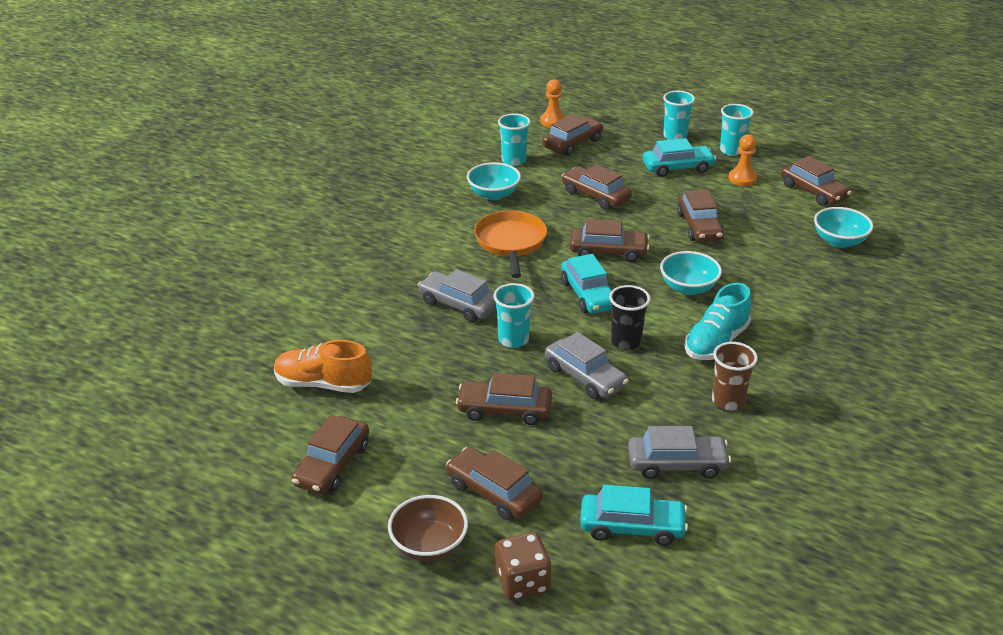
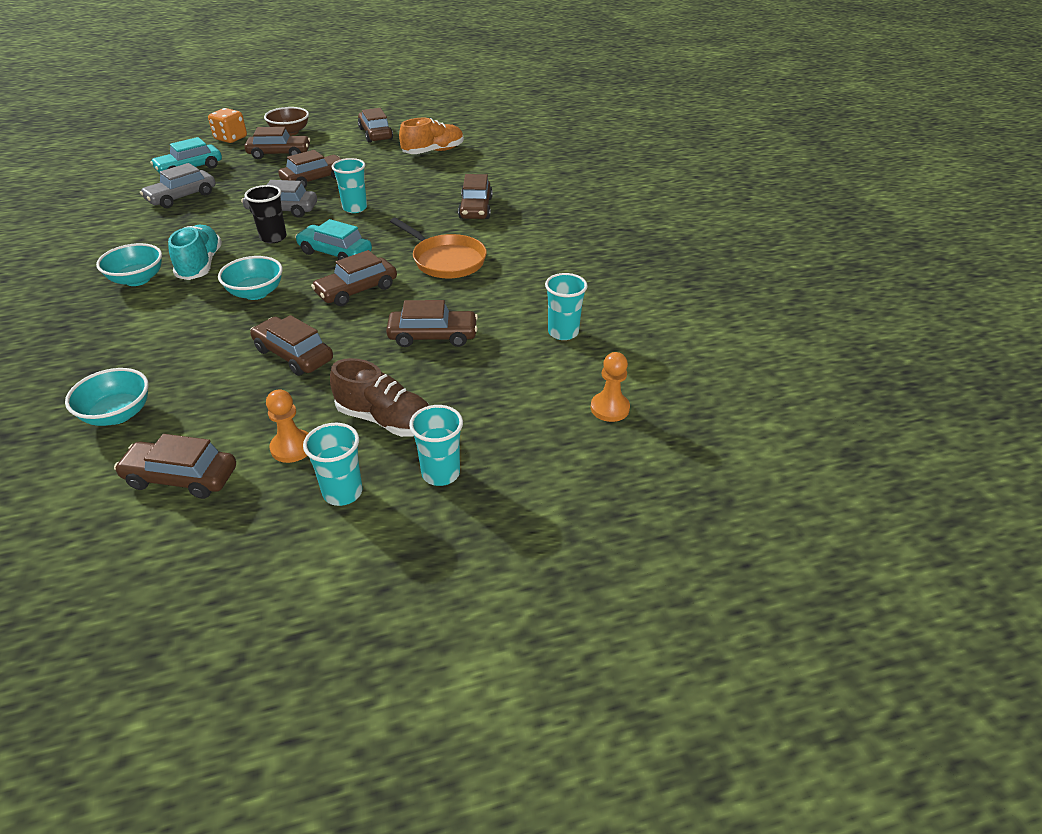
camera: 135 degrees right, 5 degrees up
(458, 305) = (419, 210): grey car -> none
(493, 194) = (523, 290): turquoise bowl -> turquoise bowl (137, 279)
(522, 582) = (231, 138): brown dice -> orange dice
(572, 143) = (541, 387): brown car -> brown car (475, 208)
(677, 168) = (386, 420): turquoise car -> brown shoe
(728, 401) = (167, 235): brown cup -> none

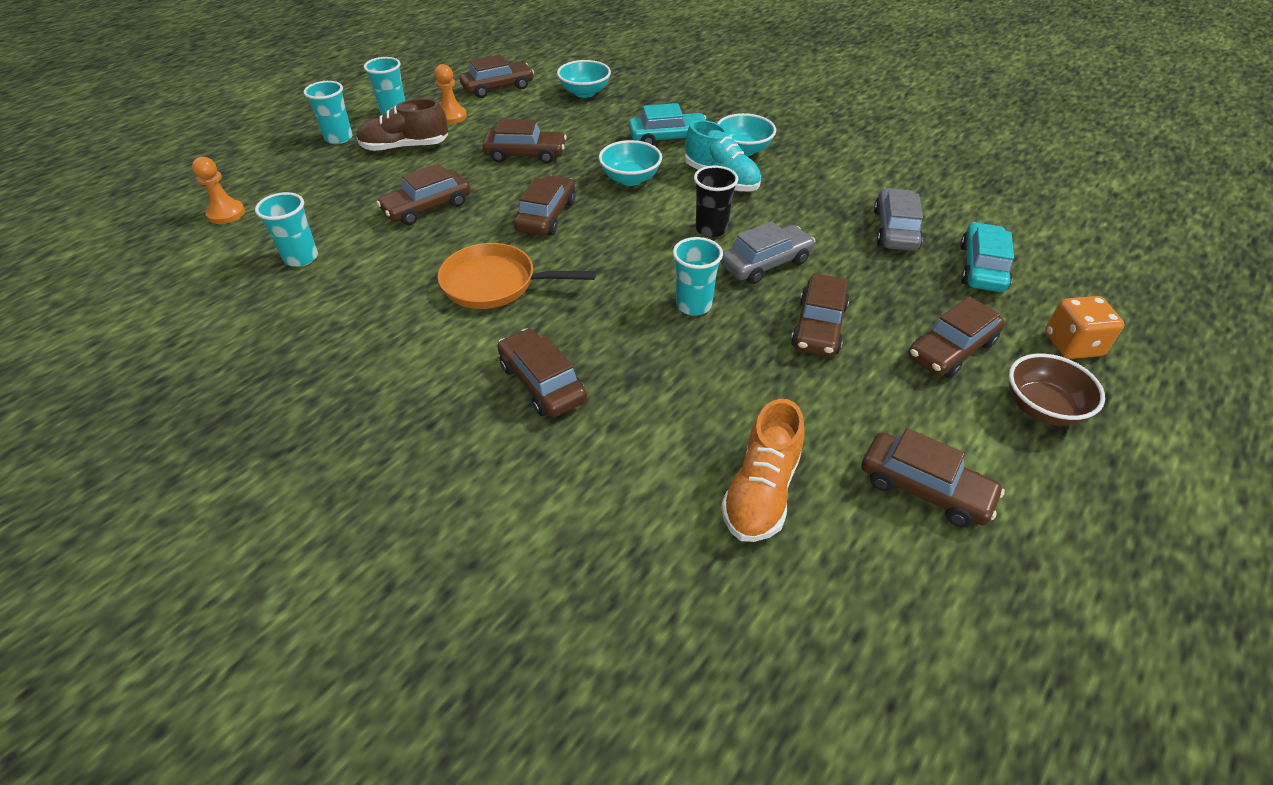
camera: 145 degrees right, 5 degrees up
(335, 253) = (623, 241): turquoise car -> turquoise car (668, 138)

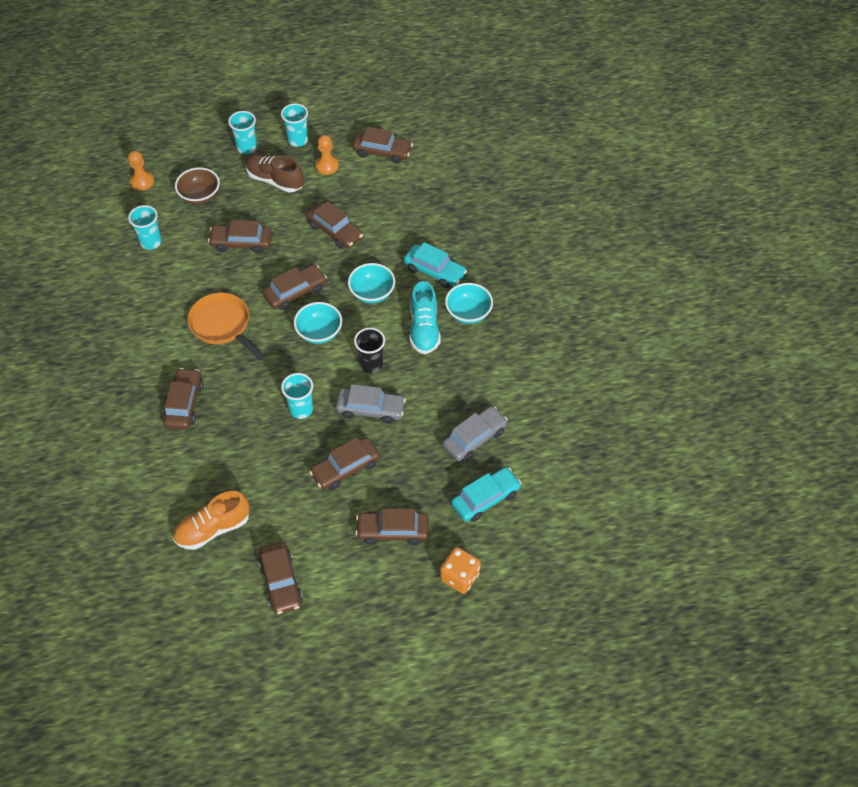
camera: 40 degrees right, 10 degrees up
(584, 92) = (431, 191): turquoise bowl -> turquoise bowl (319, 332)
(1041, 408) = (389, 592): brown bowl -> brown bowl (200, 196)

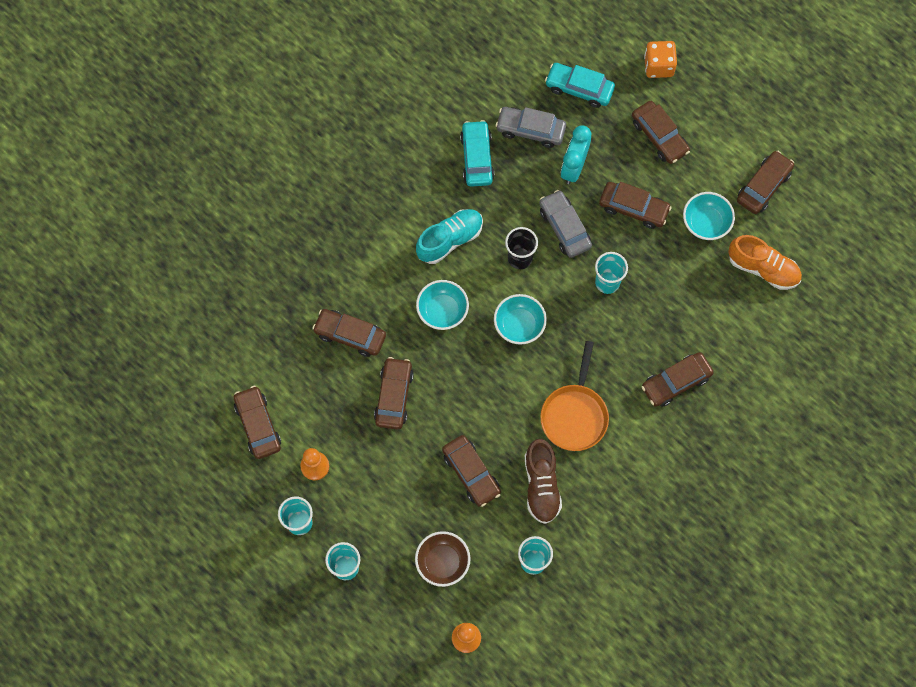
camera: 125 degrees left, 15 degrees up
(275, 180) = (370, 503): brown shoe -> brown shoe (541, 485)
(295, 292) = (491, 379): brown car -> brown car (350, 335)
(416, 448) = (573, 167): none -> turquoise clock
(434, 271) = (378, 274): turquoise car -> turquoise car (477, 158)
(468, 313) = (405, 215): turquoise bowl -> turquoise bowl (706, 223)

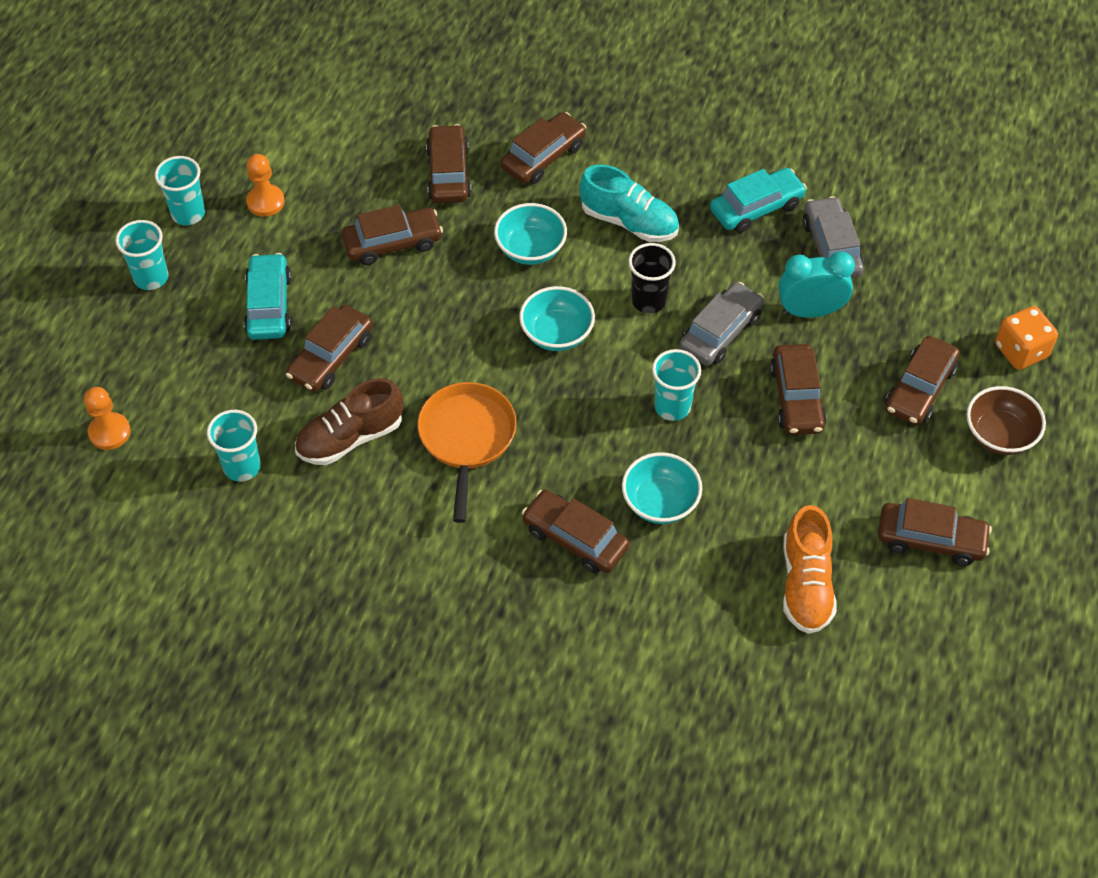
camera: 65 degrees right, 15 degrees down
(258, 425) = (291, 132): brown car -> brown car (543, 157)
(442, 562) = (199, 371): brown bowl -> brown bowl (999, 435)
(575, 414) = (467, 439): orange pan -> orange pan turned 105 degrees clockwise
(579, 88) = (925, 276): turquoise car -> turquoise car (269, 305)
(706, 223) = (829, 489): turquoise bowl -> turquoise bowl (660, 502)

